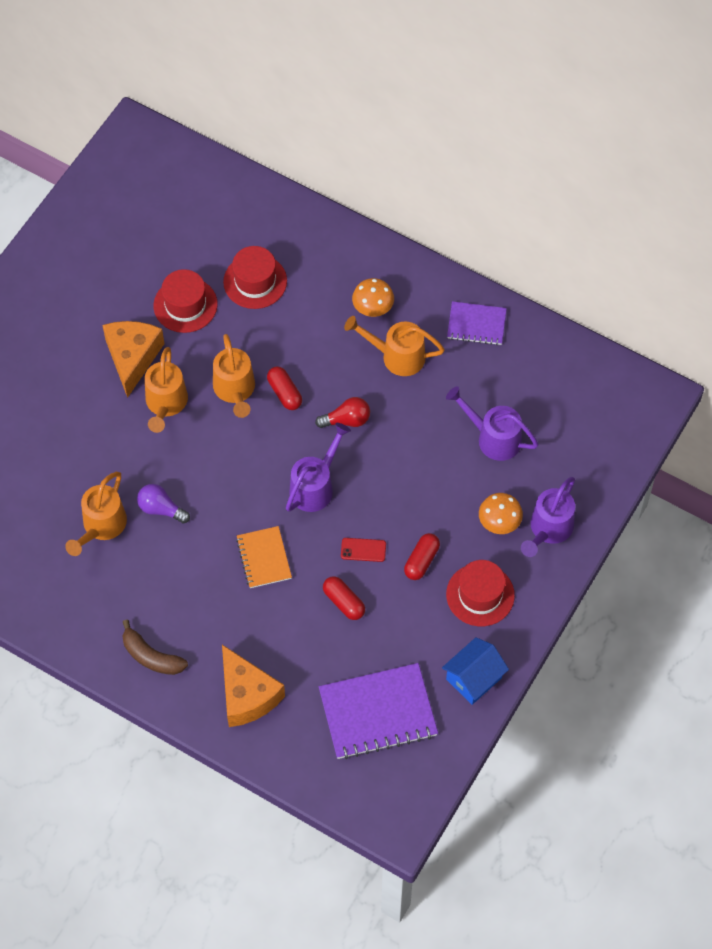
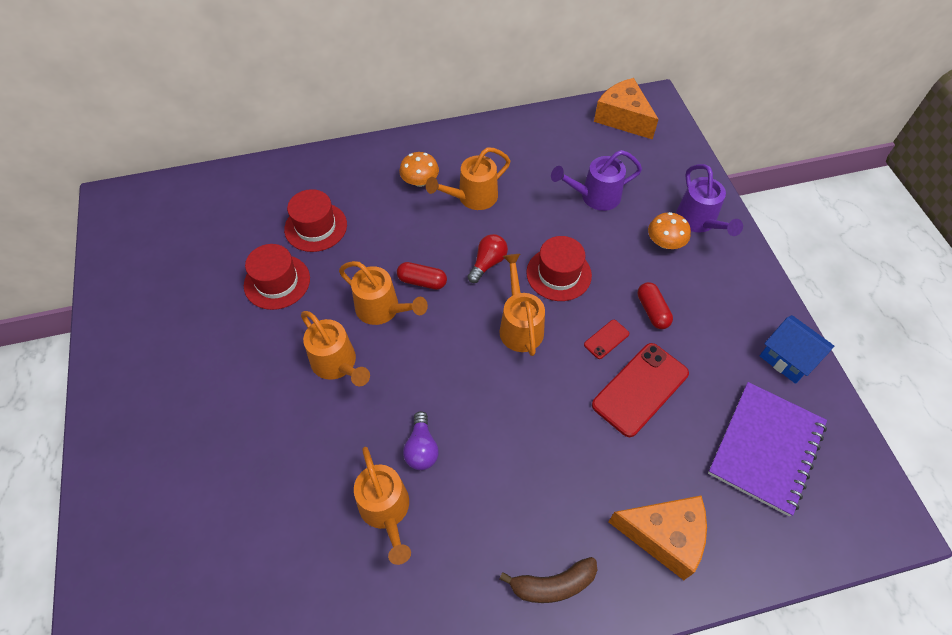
camera: 45 degrees left, 5 degrees down
(132, 358) = (272, 352): orange cheese -> orange cheese (623, 118)
(161, 509) = (421, 448): purple light bulb -> purple light bulb turned 75 degrees counterclockwise
(264, 558) = (545, 411): orange notebook -> none
(315, 486) = (520, 325): purple watering can -> orange watering can
(344, 602) = (640, 389): red capsule -> red phone
(473, 678) = (787, 358): blue house -> blue house turned 45 degrees counterclockwise
(476, 324) = (500, 142): purple notebook -> none
(480, 595) = (716, 299): red hat -> red hat (558, 274)

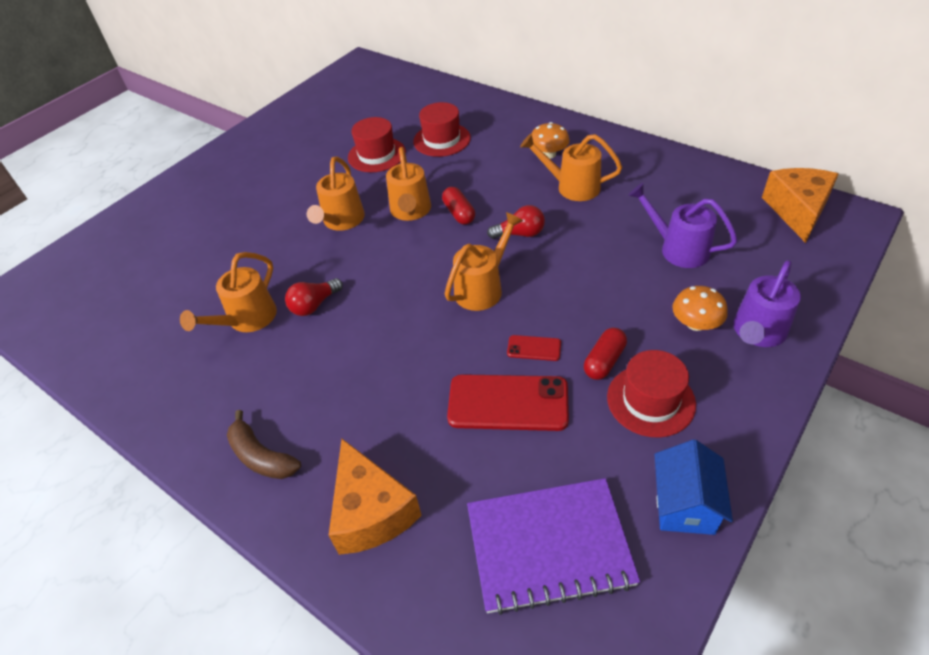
camera: 55 degrees right, 10 degrees down
(421, 448) = (314, 305): purple light bulb -> red light bulb
(558, 274) = (563, 278): red hat -> red hat (650, 400)

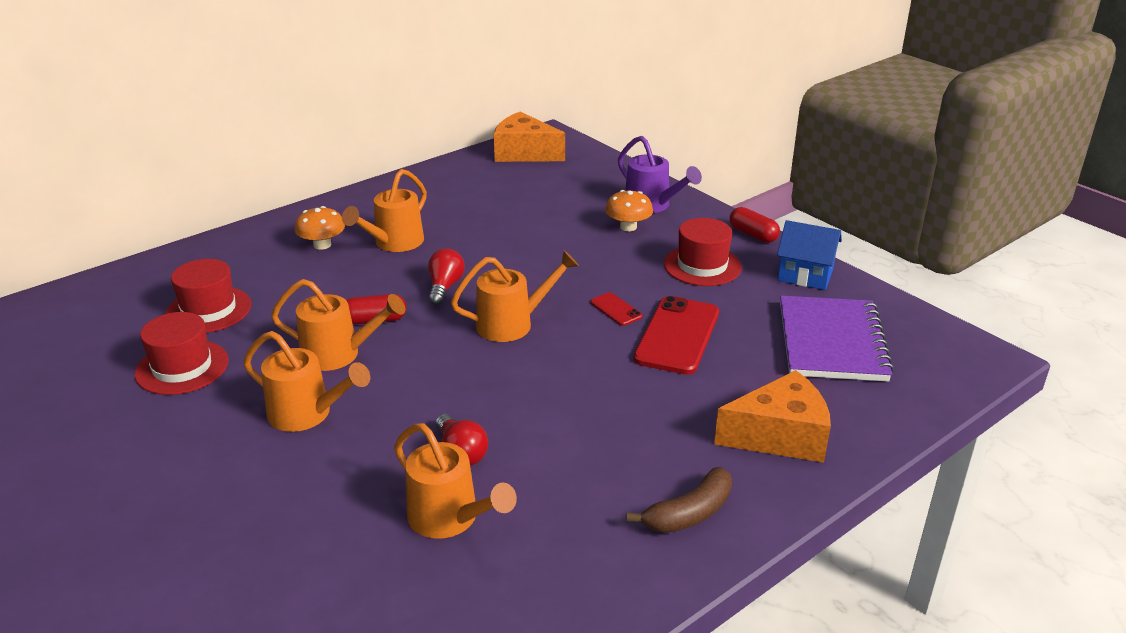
camera: 80 degrees left, 15 degrees down
(483, 287) = (513, 324): orange watering can -> orange watering can turned 105 degrees clockwise
(534, 348) = (616, 309): red phone -> red phone turned 60 degrees counterclockwise
(604, 361) = (649, 277): red capsule -> red capsule (753, 235)
(677, 248) = (531, 212): purple watering can -> none

